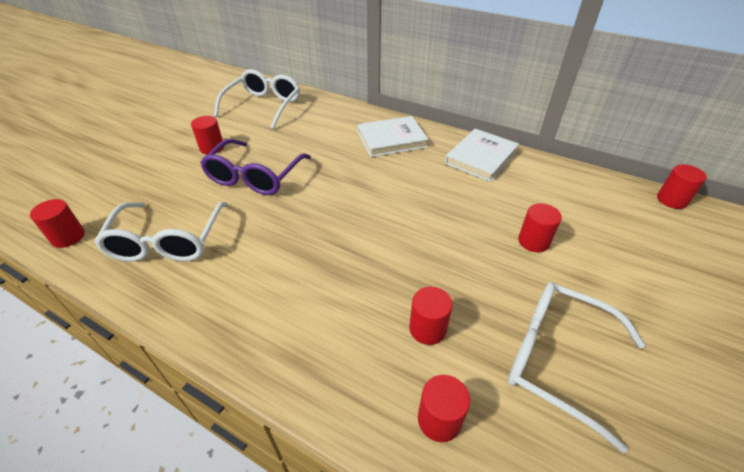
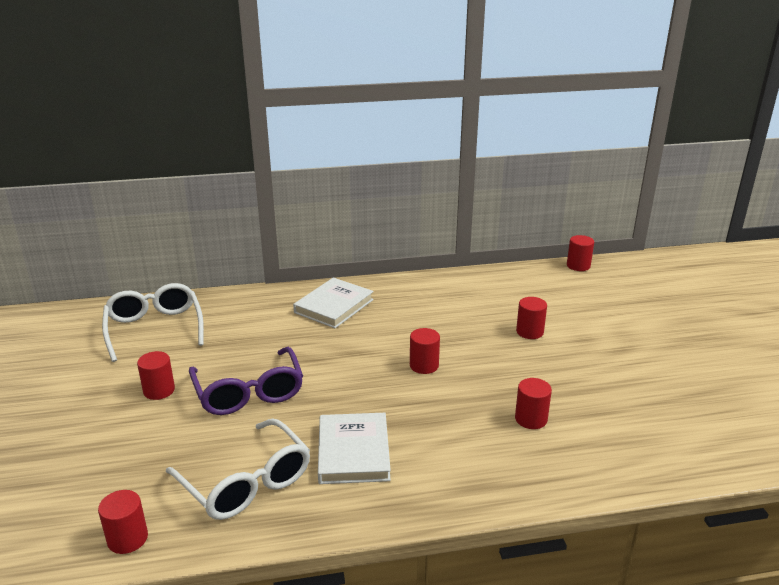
camera: 40 degrees left, 15 degrees down
(439, 419) = (596, 460): red cylinder -> red cylinder (424, 365)
(481, 158) = (425, 290): white book -> white book (353, 452)
(556, 359) = (616, 391): white glasses -> none

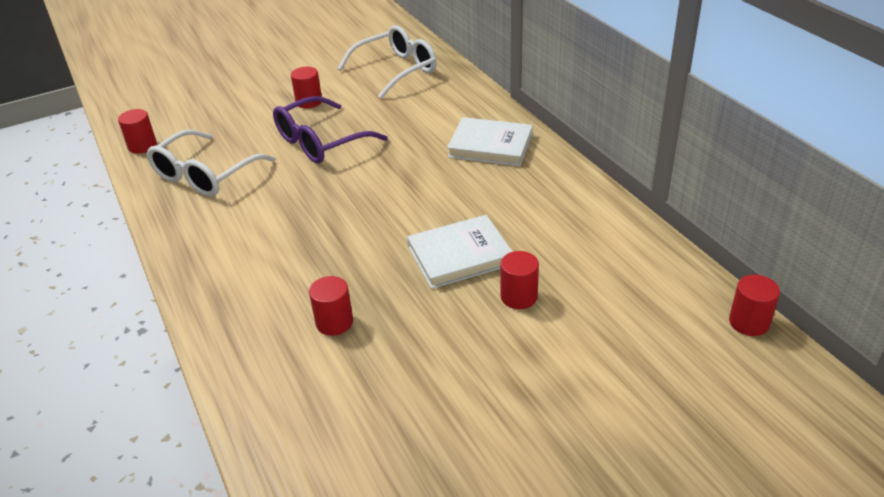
camera: 75 degrees right, 10 degrees up
(353, 452) = (253, 217): white book -> white book (460, 255)
(424, 365) = (405, 228): red cylinder -> none

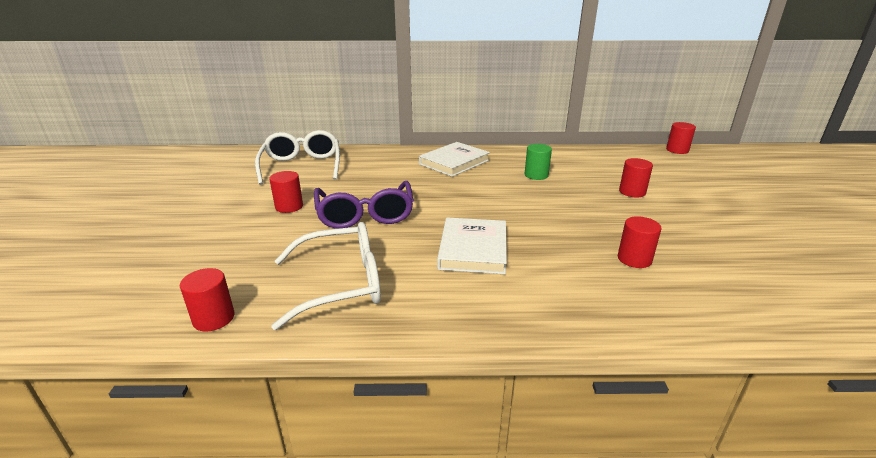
camera: 65 degrees left, 10 degrees down
(204, 175) = (342, 284): white glasses -> white glasses turned 75 degrees counterclockwise
(460, 255) = (576, 198): white book -> white book (473, 249)
(505, 211) = (536, 175): none -> green cylinder

